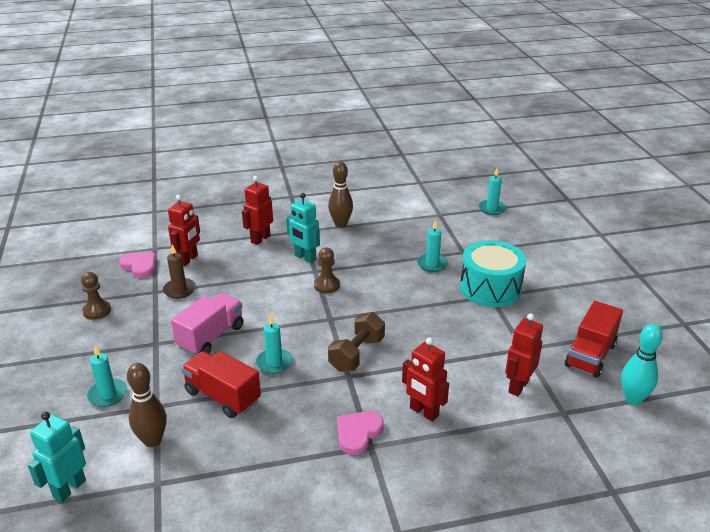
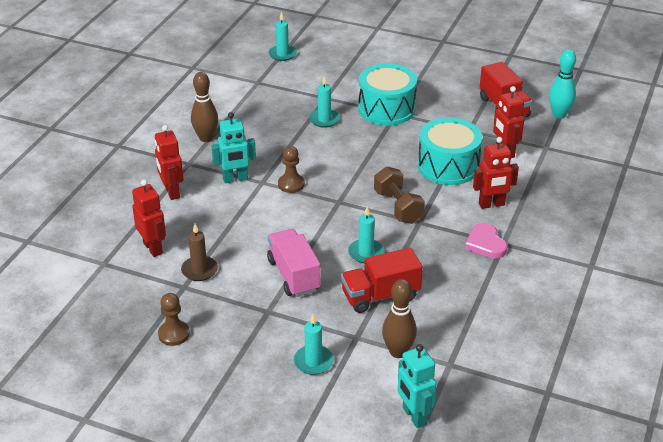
camera: 55 degrees left, 5 degrees up
(140, 266) = (126, 283): pink heart -> none
(451, 359) = (448, 166): none -> turquoise drum

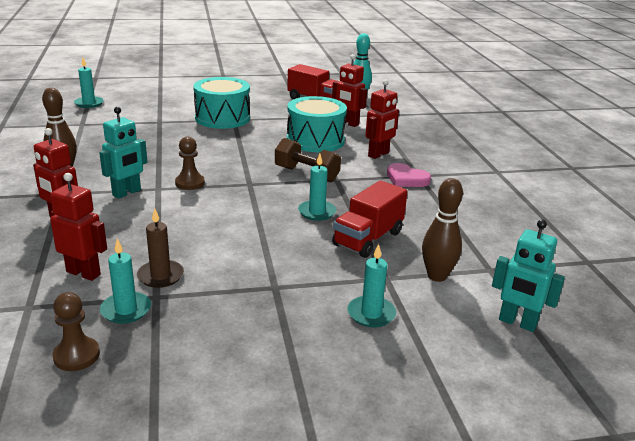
camera: 35 degrees left, 10 degrees down
(174, 334) = (188, 346): brown pawn -> brown pawn (76, 356)
(294, 275) = (268, 249): pink truck -> none
(324, 119) = (174, 135): turquoise candle -> turquoise candle (126, 310)

